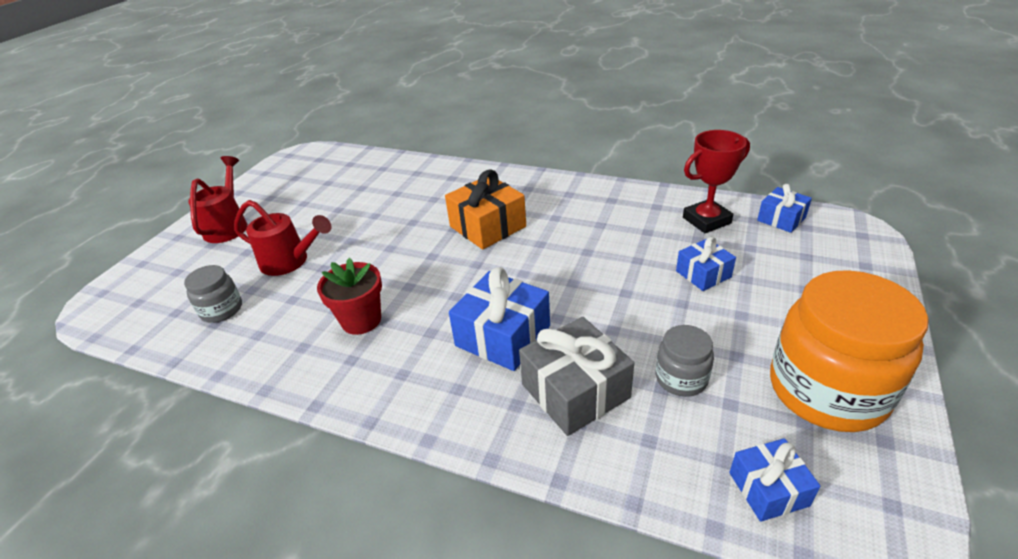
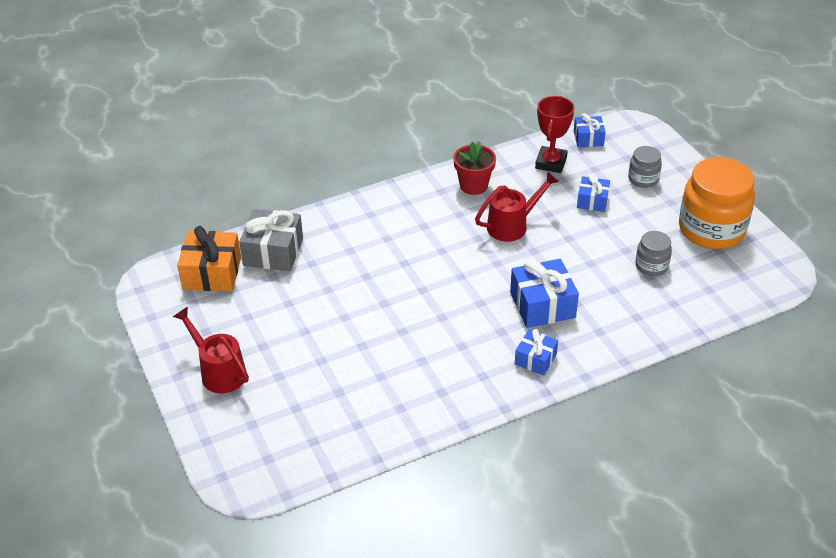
camera: 50 degrees left, 5 degrees up
(221, 310) = (344, 415): grey jar -> grey jar (643, 179)
(290, 262) = (329, 358): red watering can -> red watering can (512, 225)
(361, 320) = (449, 354): red flower pot -> red flower pot (473, 185)
(487, 226) = (425, 247): orange gift -> orange gift (212, 273)
(575, 391) = (616, 305): grey gift -> grey gift (273, 252)
(768, 489) = (735, 288): blue gift -> blue gift (535, 359)

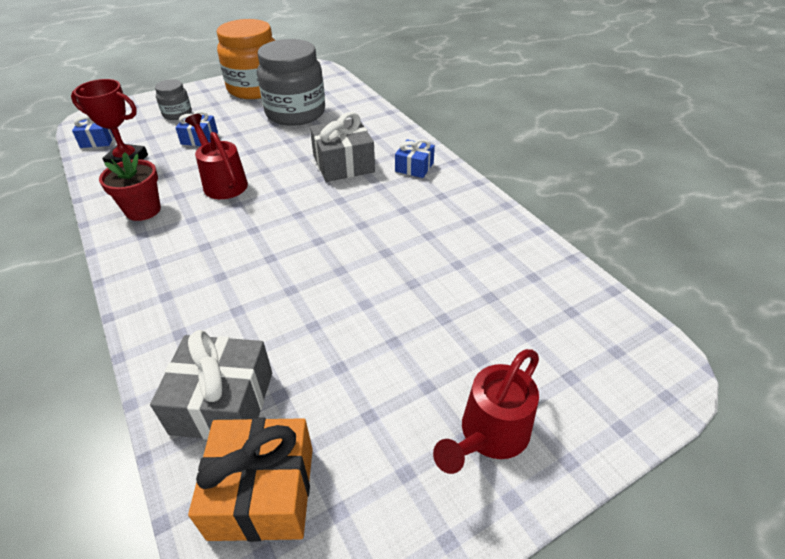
camera: 95 degrees left, 0 degrees up
(542, 305) = (343, 164): blue gift -> grey gift
(651, 266) = (295, 113): grey jar -> grey jar, size x2.08

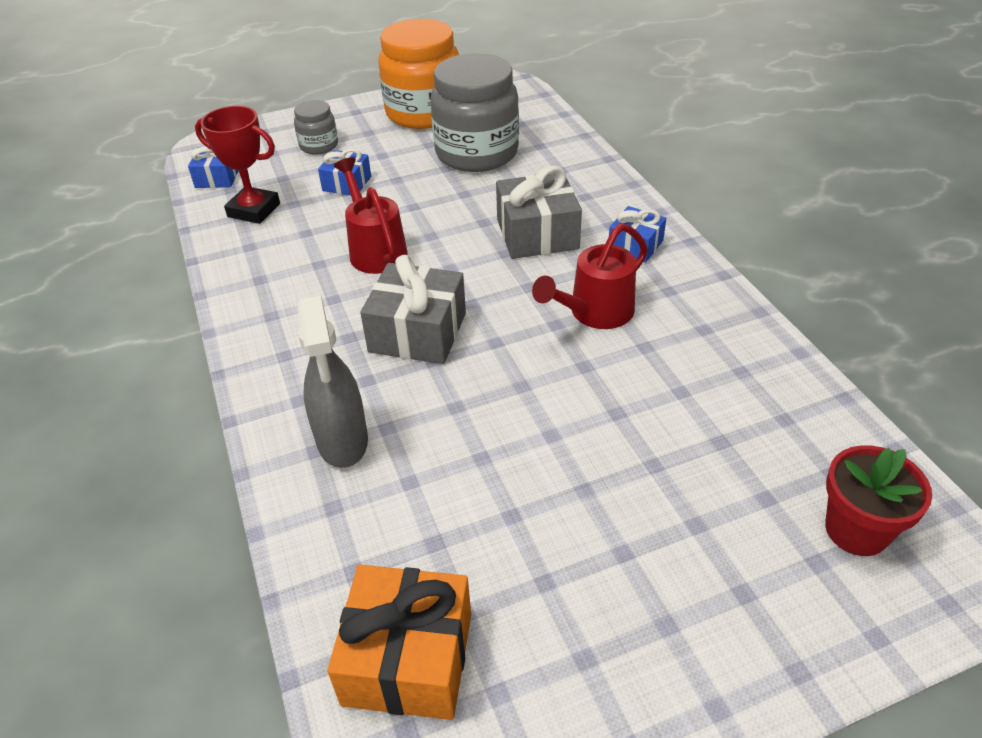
camera: 10 degrees right, 0 degrees up
(143, 210) = (273, 281): red flower pot -> red flower pot (856, 530)
(202, 324) = (342, 441): none -> grey spray bottle
(223, 402) = (365, 544): grey gift -> grey gift (418, 332)
(489, 435) = (697, 625): red watering can -> red watering can (594, 313)

